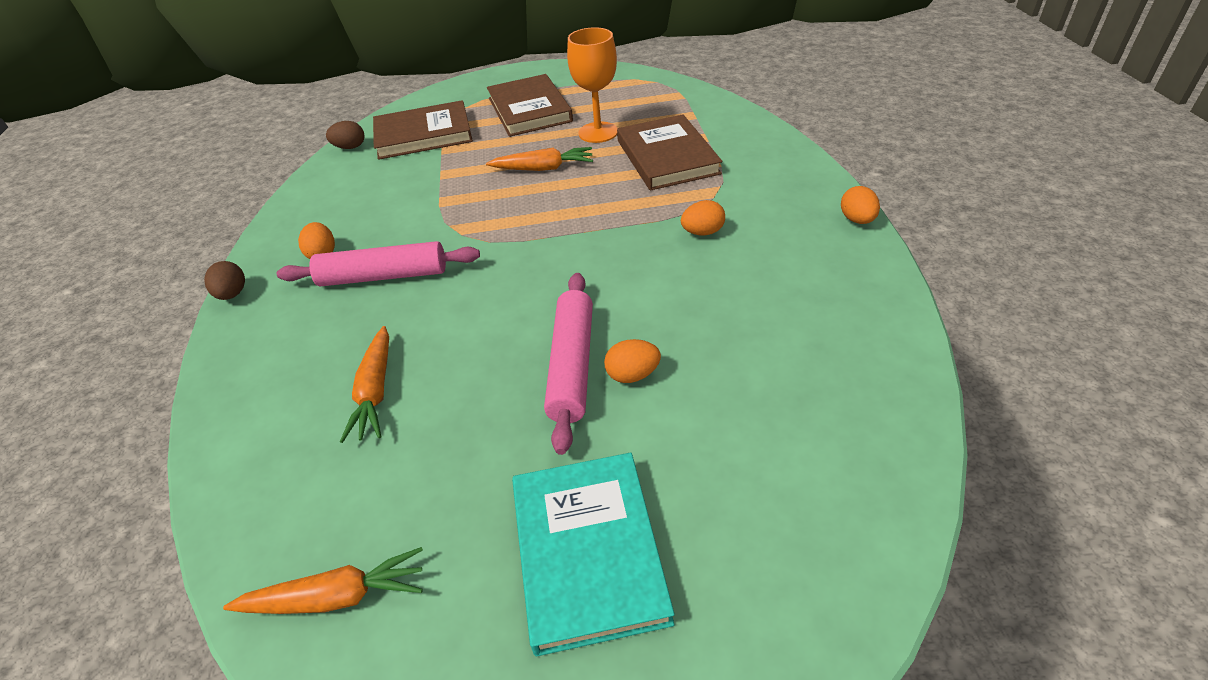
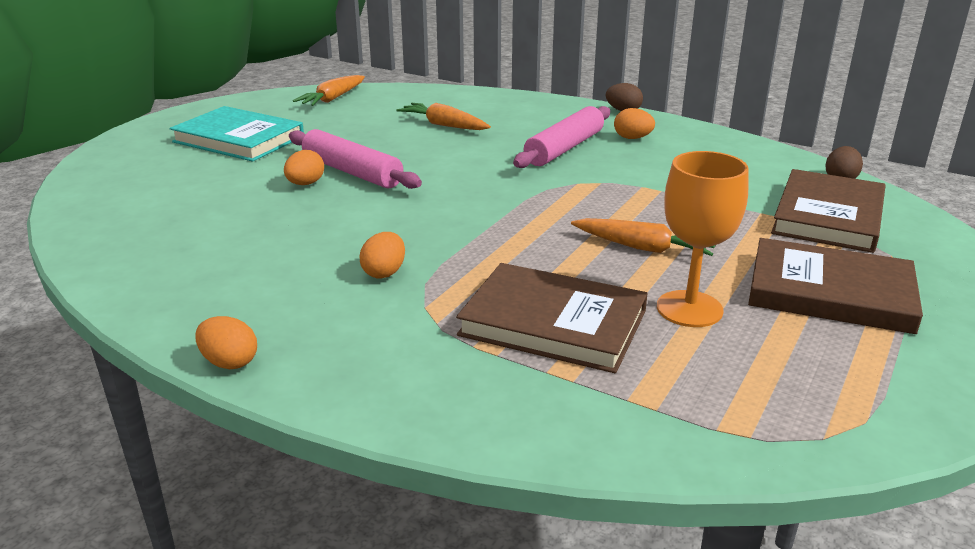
camera: 125 degrees right, 15 degrees down
(543, 168) = (643, 248): orange carrot -> orange carrot turned 105 degrees counterclockwise

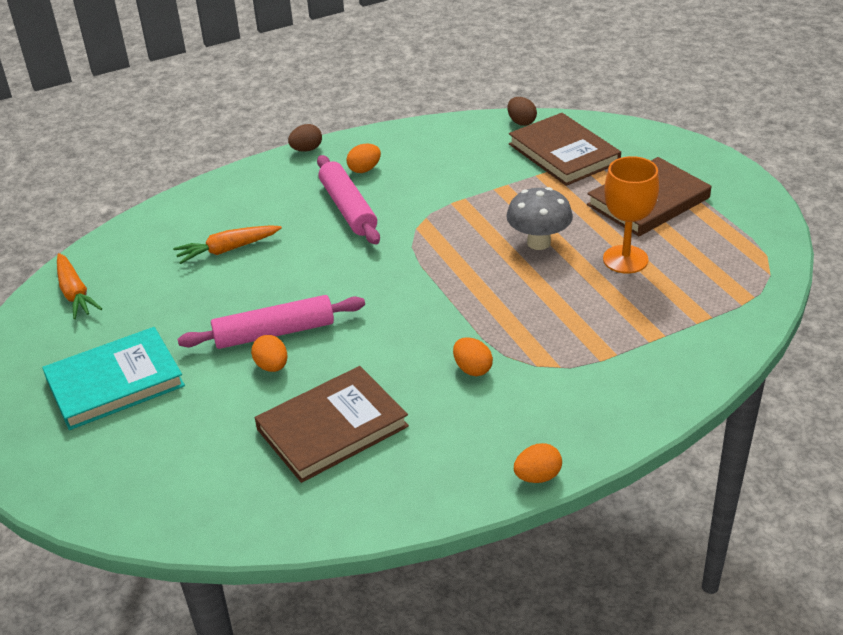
camera: 55 degrees left, 10 degrees up
(553, 323) = (599, 318): brown book -> brown book (332, 428)
(643, 248) = (538, 243): orange carrot -> grey mushroom

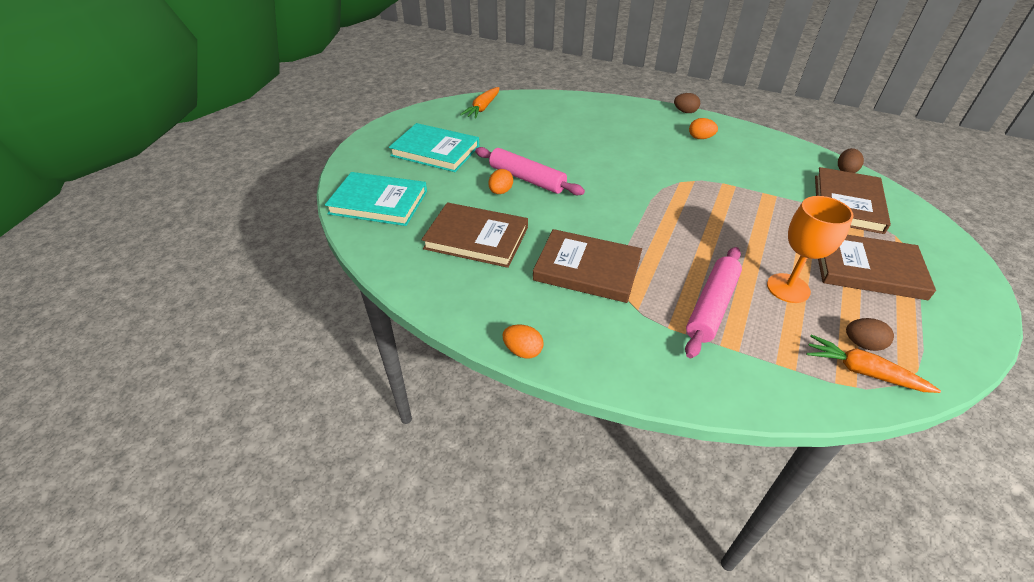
camera: 50 degrees right, 5 degrees up
(160, 485) = (378, 202): none -> turquoise book
(228, 250) = (570, 131): orange carrot -> orange carrot (863, 371)
(348, 208) = (659, 150): pink rolling pin -> pink rolling pin (712, 306)
(472, 369) = (587, 269): orange egg -> brown book
(538, 243) = (742, 238): grey mushroom -> none
(719, 263) = (862, 344): none -> brown egg

